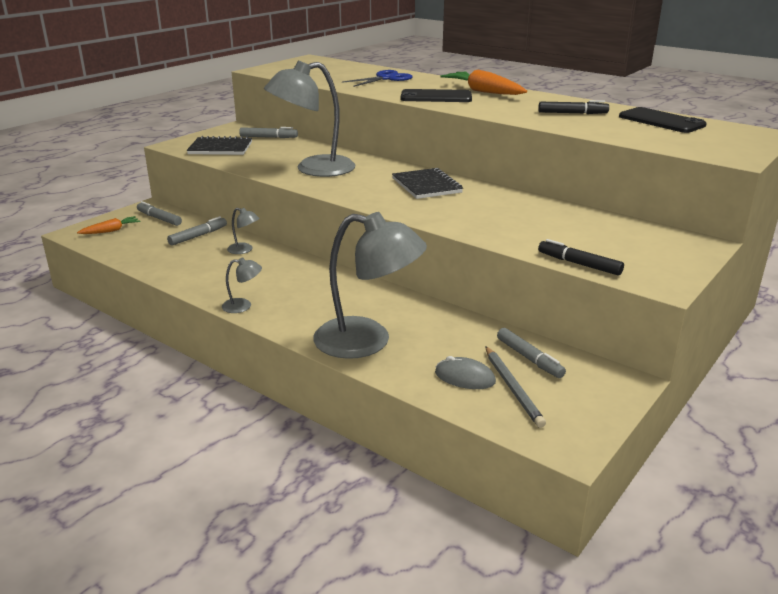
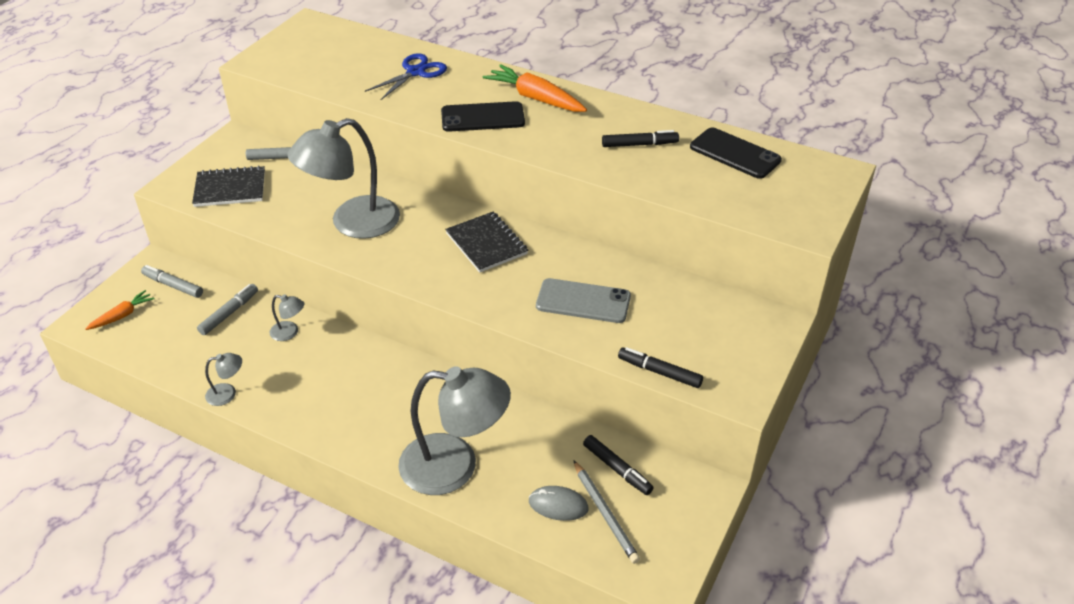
camera: 10 degrees left, 15 degrees up
(243, 306) = (313, 428): grey lamp -> grey lamp (227, 393)
(509, 220) = (583, 301): none -> grey phone
(529, 358) = (617, 469): grey marker -> black marker

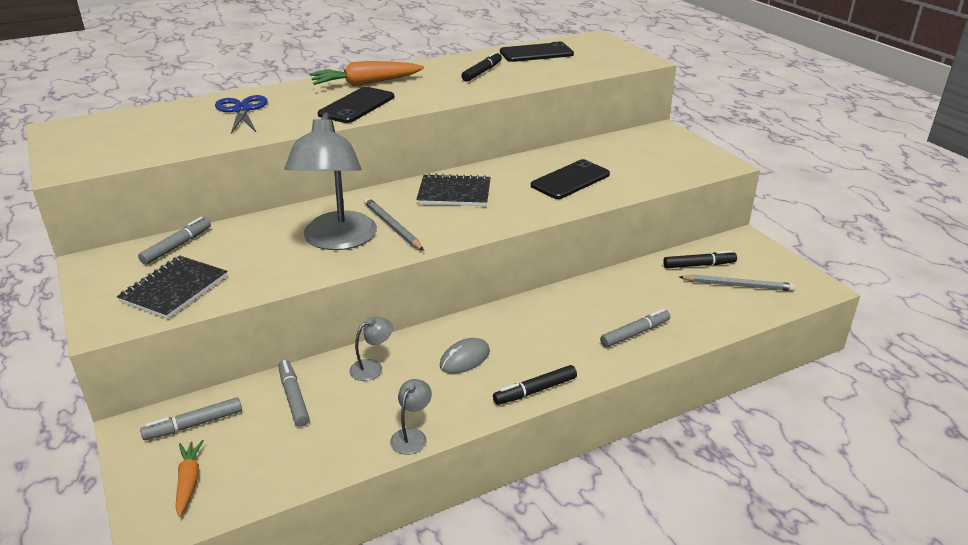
camera: 55 degrees left, 10 degrees down
(397, 239) = (392, 227): none -> grey pencil
(455, 466) = (635, 333): grey lamp -> grey marker
(558, 505) = (715, 301): grey mouse -> grey mouse (464, 358)
(583, 301) = (570, 180): grey phone -> black phone
(659, 372) = (674, 180): black marker -> black marker (535, 390)

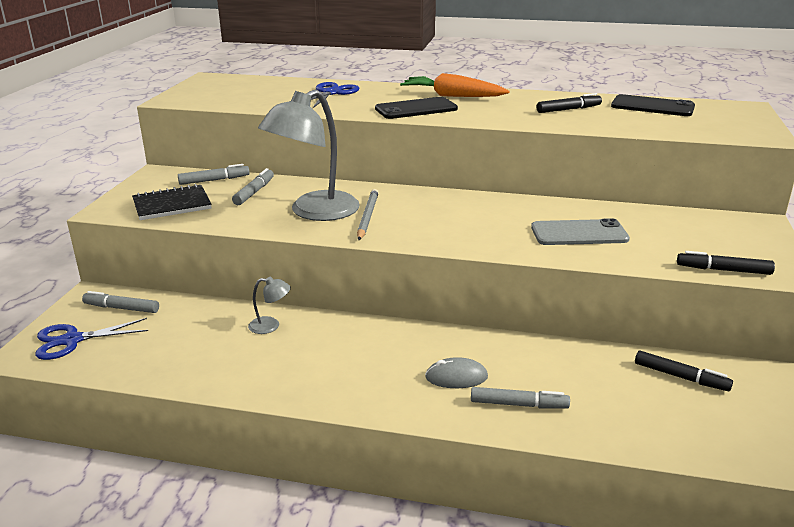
camera: 40 degrees right, 5 degrees down
(189, 481) = (72, 340): orange carrot -> blue scissors
(293, 397) = (196, 320): grey marker -> grey marker (254, 192)
(412, 436) = (228, 386): grey lamp -> none
(454, 193) = (455, 209): black notebook -> none
(464, 358) = (342, 352): grey mouse -> grey mouse (456, 377)
(535, 390) = (361, 404): black marker -> black marker (723, 270)
(570, 180) = (579, 233): black phone -> grey phone
(738, 285) = (701, 415): grey pencil -> none

